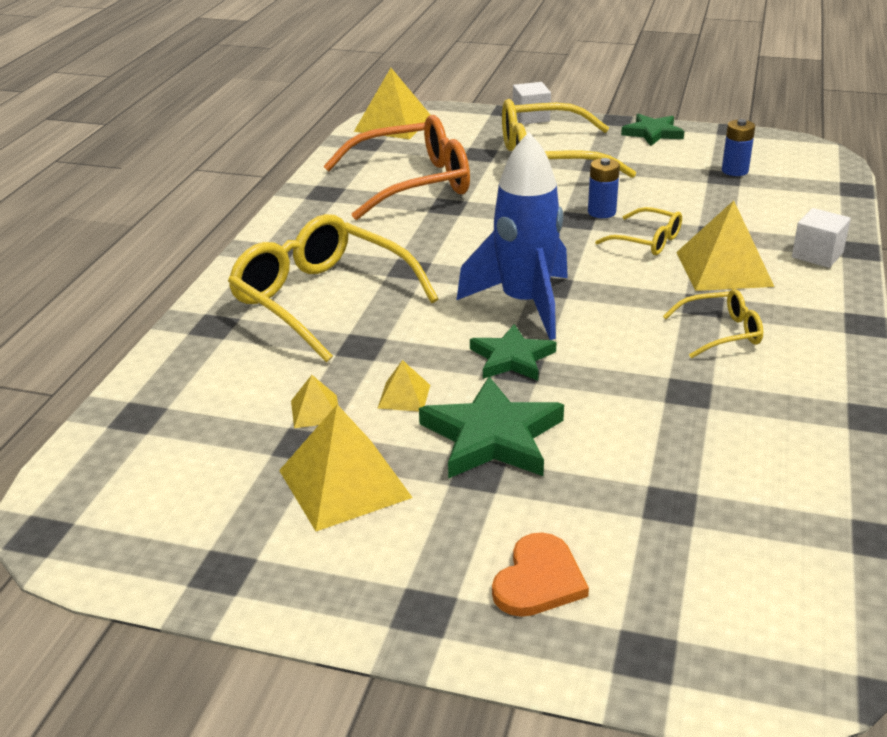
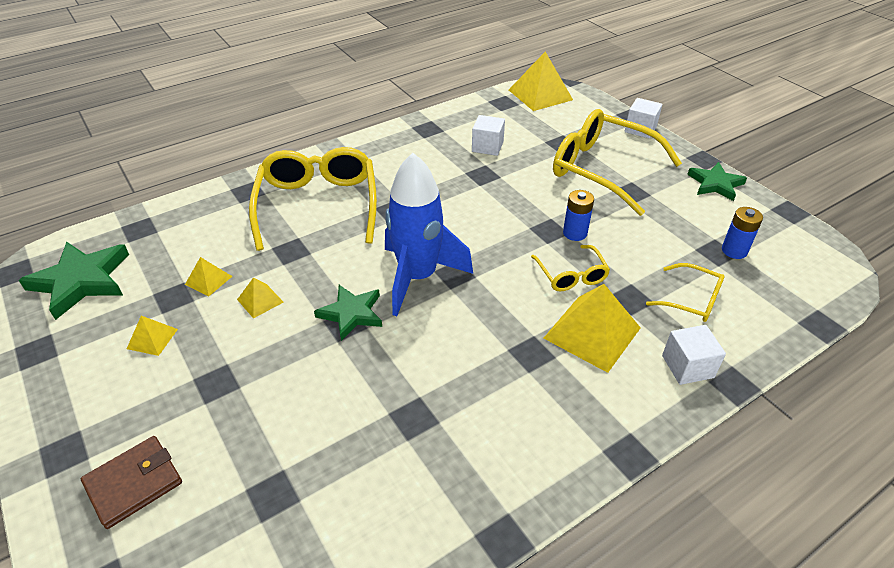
camera: 40 degrees right, 10 degrees up
(344, 484) = (152, 339): yellow pyramid -> yellow pyramid, size x0.50
(414, 183) = (487, 146): orange glasses -> white cube
(492, 436) = (259, 363): green star -> green star (81, 281)
(538, 580) = (134, 483): orange heart -> brown wallet
(722, 332) = (508, 385): yellow glasses -> yellow glasses (692, 300)

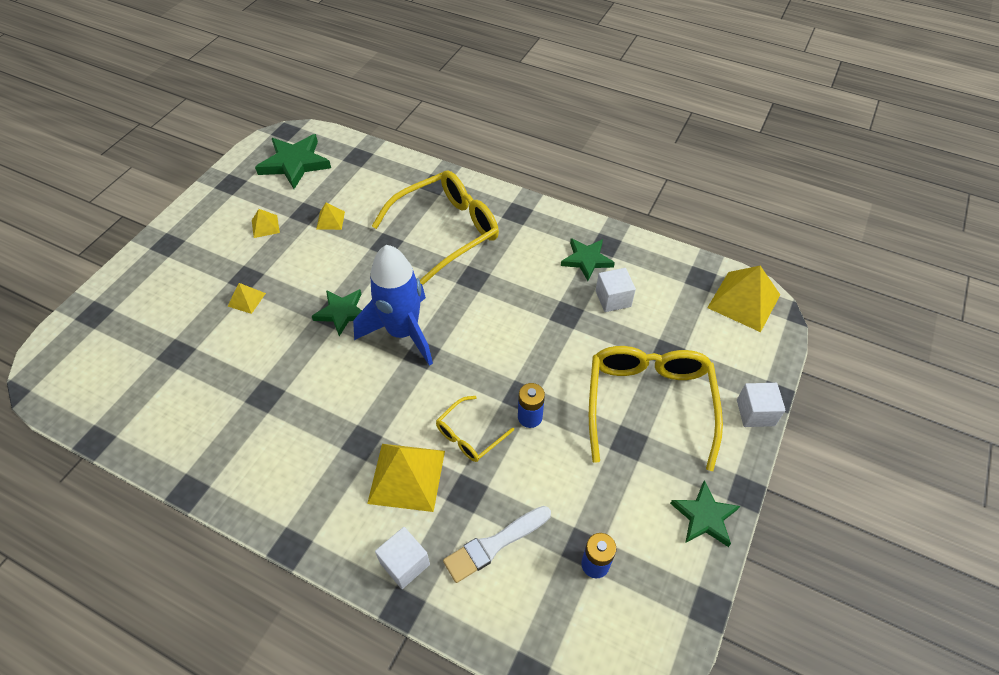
camera: 60 degrees right, 10 degrees up
(134, 483) = (159, 286): brown wallet -> none
(260, 300) = (326, 257): yellow pyramid -> yellow pyramid (246, 299)
(435, 143) = (586, 260): none -> green star
(692, 300) = (494, 544): yellow glasses -> white brush

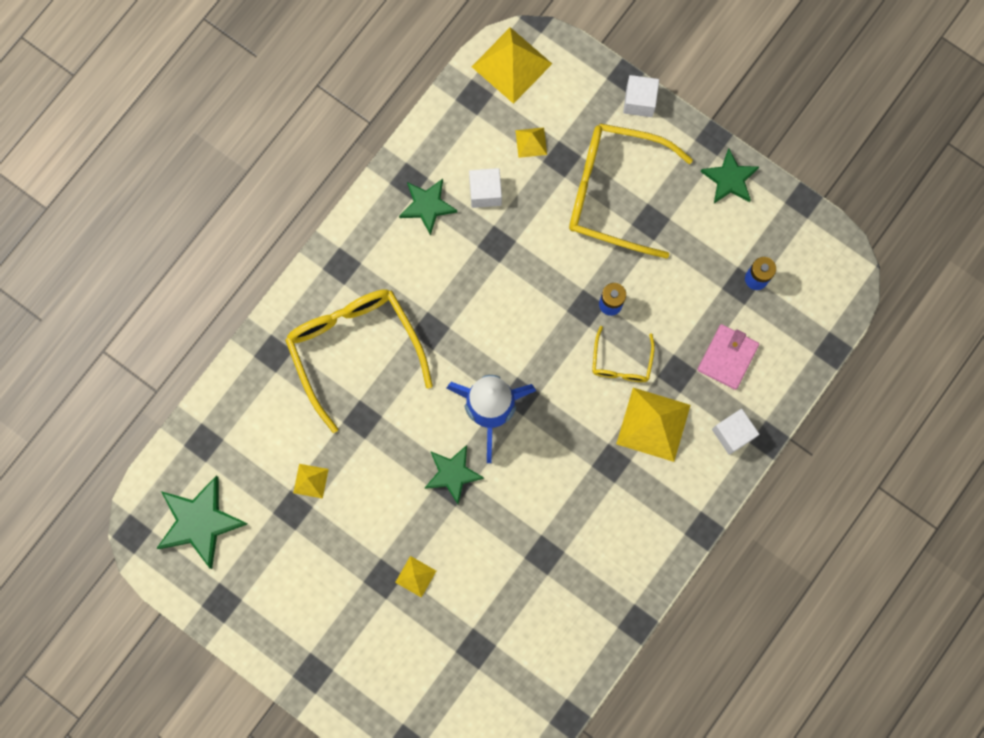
camera: 80 degrees left, 25 degrees up
(265, 226) = (306, 557): yellow pyramid -> yellow pyramid (531, 142)
(469, 436) = (621, 363): yellow glasses -> yellow glasses turned 45 degrees clockwise
(494, 544) = (727, 357): white brush -> pink wallet

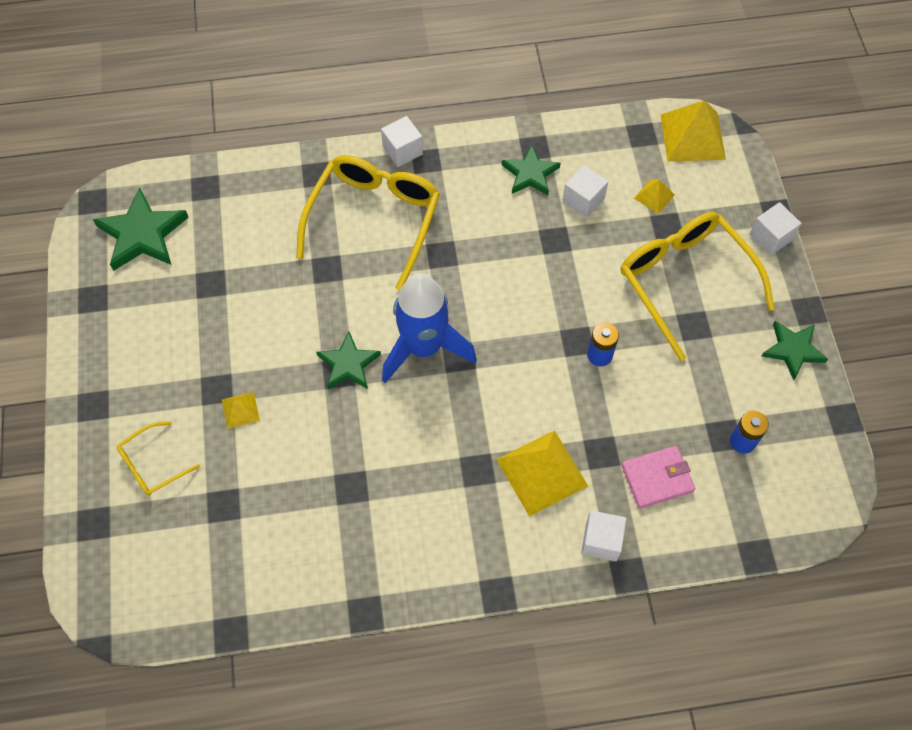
camera: 45 degrees right, 15 degrees down
(311, 481) = (245, 276): yellow pyramid -> none
(316, 274) = (402, 150): none -> white cube
(621, 363) = (563, 404): yellow glasses -> yellow glasses (152, 465)

